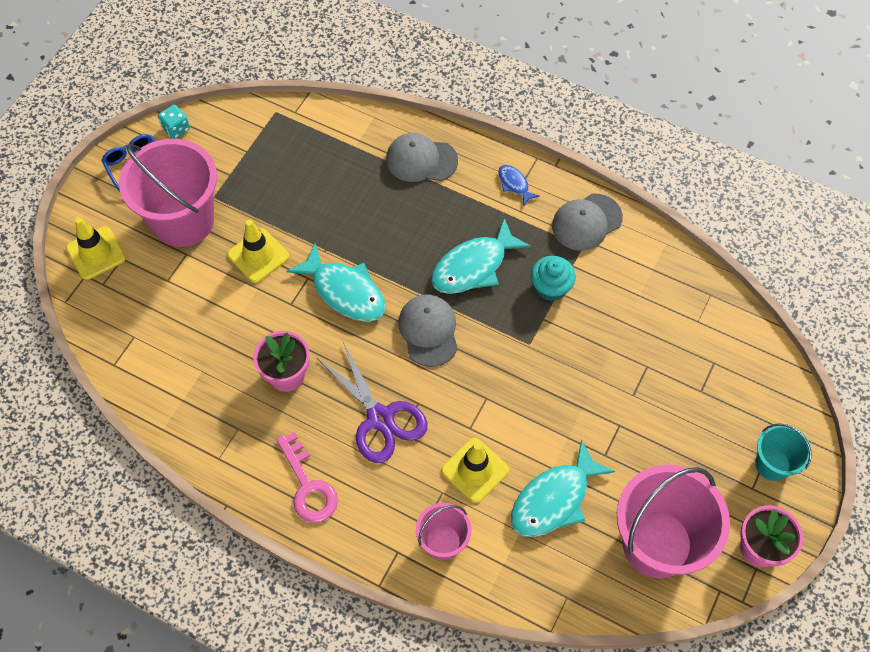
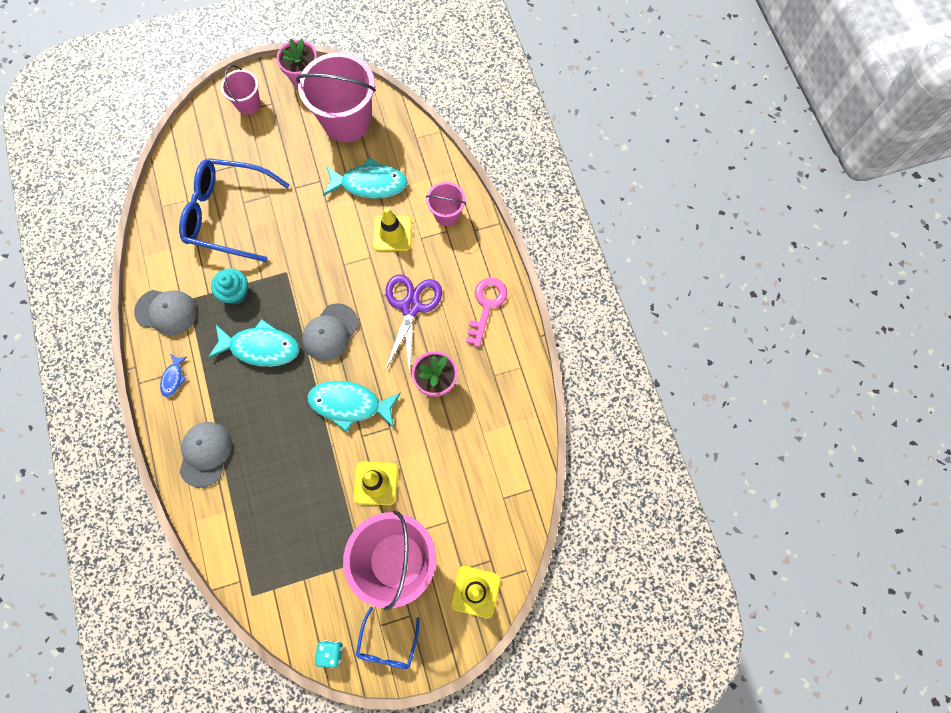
camera: 135 degrees left, 10 degrees up
(345, 291) = (350, 404): turquoise fish -> turquoise fish turned 75 degrees counterclockwise
(421, 160) = (205, 454): grey cap -> grey cap turned 135 degrees counterclockwise
(645, 343) = (228, 214): none -> blue glasses
(772, 464) = (248, 104): turquoise bucket -> pink bucket

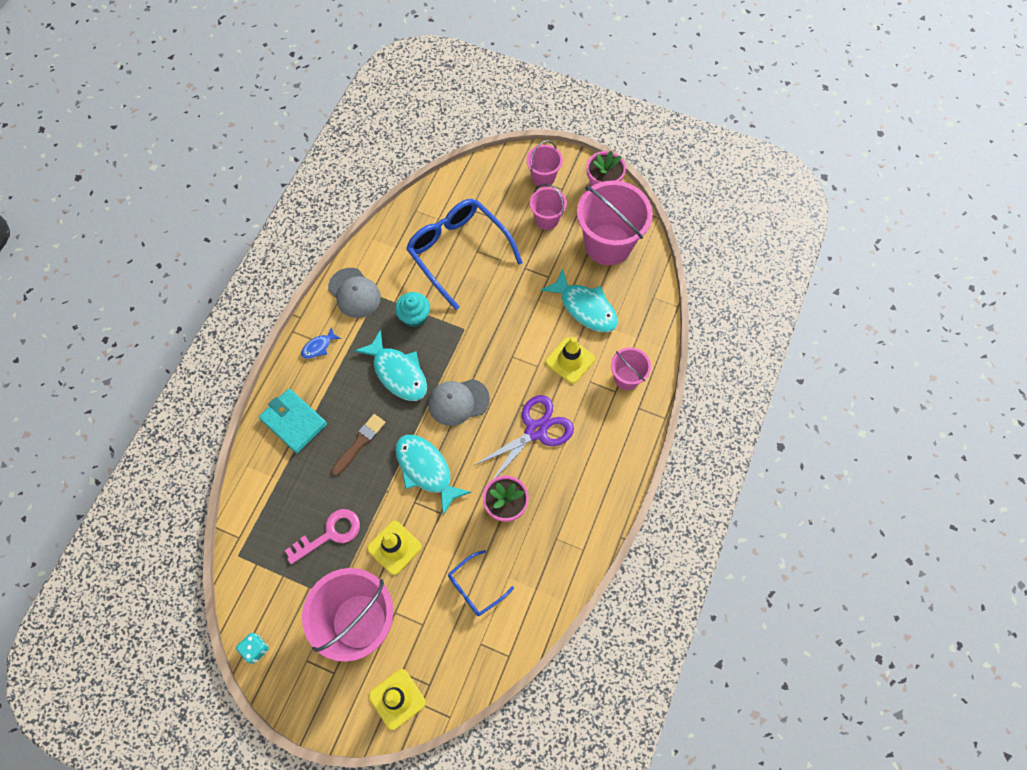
camera: 40 degrees right, 5 degrees down
(205, 454) = (294, 421): grey cap -> turquoise wallet
(277, 427) = (359, 443): none -> brown brush
(280, 136) = (547, 219): none -> pink bucket
(387, 644) = (299, 680): blue glasses -> blue glasses (475, 587)
(486, 305) = (597, 477): pink key -> pink key (330, 534)

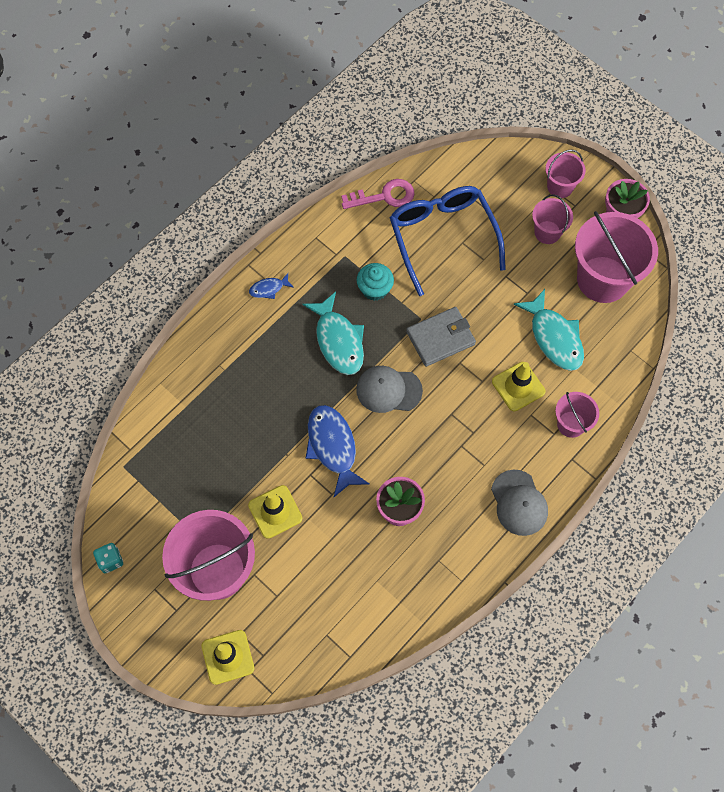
camera: 20 degrees right, 0 degrees up
(294, 421) = (219, 355): turquoise wallet -> none
(330, 534) = (217, 476): pink key -> pink key (384, 196)
(354, 293) = (322, 246): grey cap -> grey cap (519, 503)
(359, 443) = (276, 398): brown brush -> none
(426, 470) = (332, 447): turquoise fish -> blue fish
(475, 587) = (340, 579): blue glasses -> none
(487, 340) = (440, 338): none -> grey wallet
(536, 430) = (457, 446): purple scissors -> none

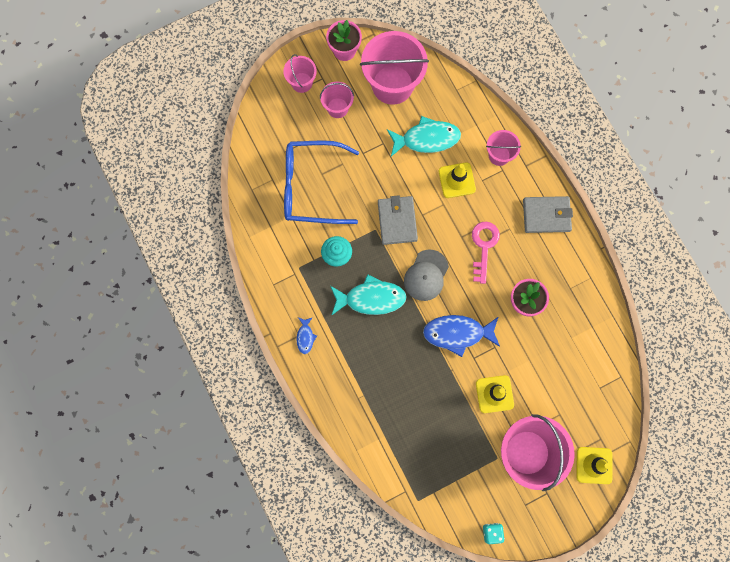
camera: 70 degrees left, 10 degrees up
(384, 196) = (257, 217): pink key -> pink key (484, 246)
(519, 503) = (546, 215): grey cap -> grey wallet

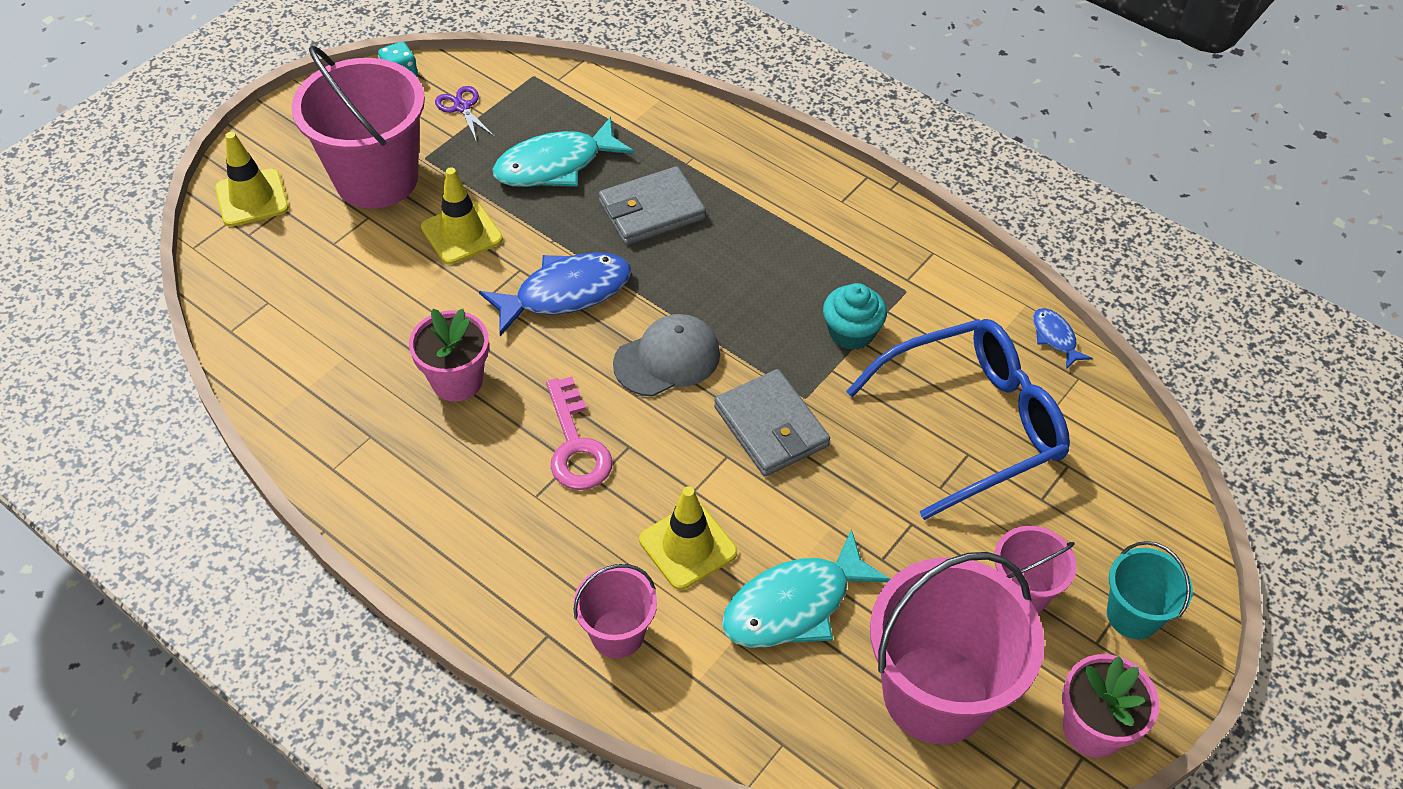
camera: 155 degrees right, 25 degrees down
(301, 82) = (1133, 615): pink bucket -> turquoise bucket
(305, 337) = (829, 202): blue fish -> blue fish (1055, 337)
(371, 298) = (749, 291): turquoise fish -> turquoise fish (555, 165)
(426, 275) = (667, 359): grey cap -> grey cap turned 60 degrees clockwise
(465, 490) = (462, 107): none -> purple scissors
(546, 215) = (465, 550): grey wallet -> grey wallet (651, 210)

